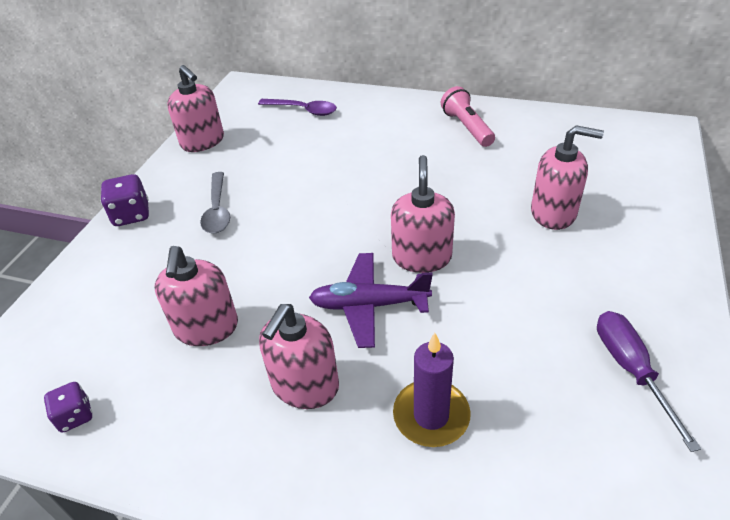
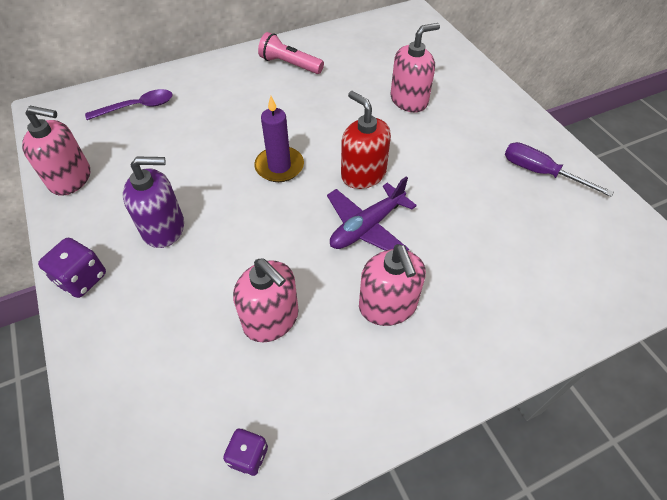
camera: 45 degrees left, 10 degrees up
(217, 210) = (164, 228): grey spoon -> purple soap dispenser
(421, 257) = (363, 174): pink soap dispenser -> red soap dispenser
(431, 415) = (478, 268): purple candle -> purple candle (279, 166)

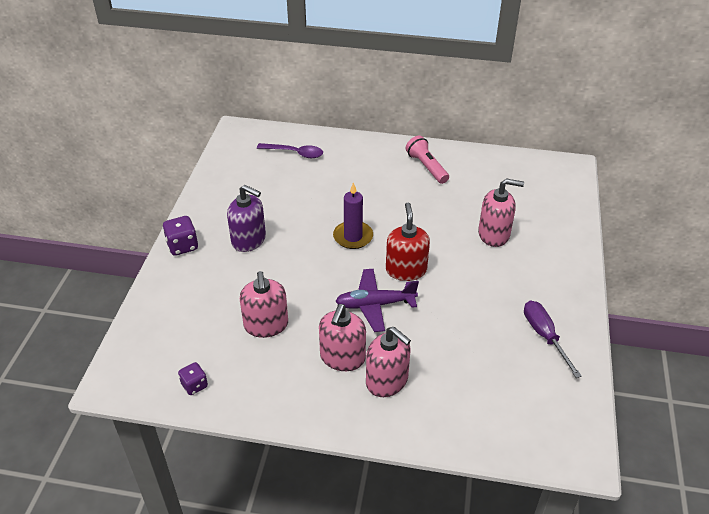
camera: 35 degrees right, 10 degrees down
(71, 178) = (220, 183): pink soap dispenser -> pink soap dispenser (387, 381)

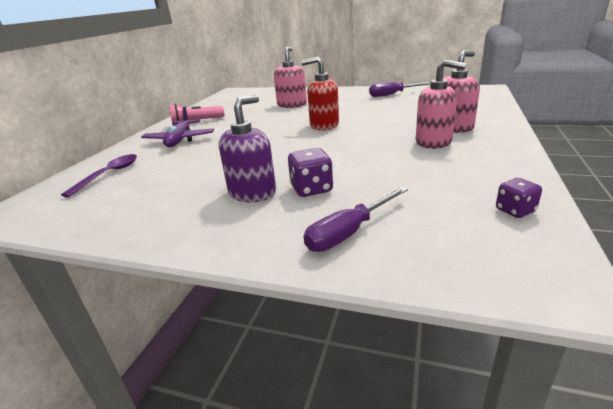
camera: 80 degrees left, 15 degrees down
(182, 246) = (240, 243): purple dice -> purple dice (311, 189)
(184, 295) = (349, 232): none -> purple screwdriver
(266, 325) = (399, 175): pink soap dispenser -> none
(353, 237) = (273, 143): purple candle -> none
(375, 305) = (366, 133): purple plane -> purple plane (180, 140)

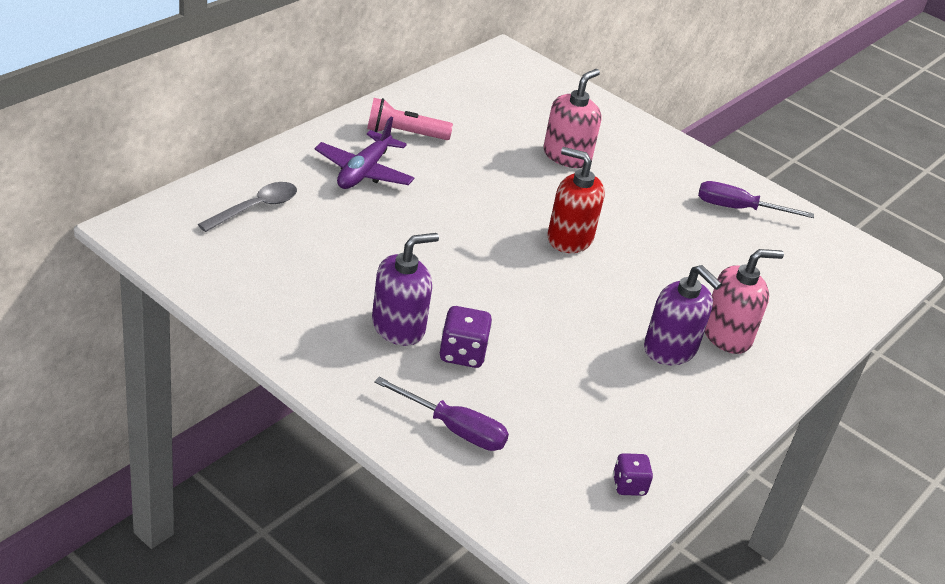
camera: 15 degrees right, 10 degrees up
(109, 174) = (255, 208): purple spoon -> grey spoon
(349, 232) = (454, 429): purple screwdriver -> purple screwdriver turned 135 degrees counterclockwise
(433, 142) = (670, 349): pink soap dispenser -> purple soap dispenser

